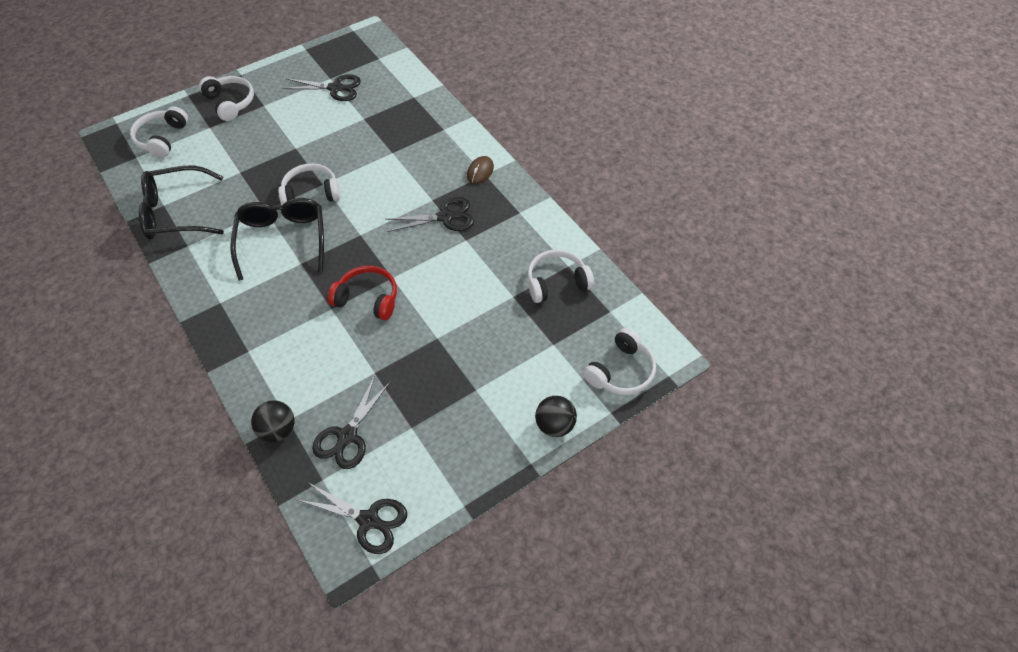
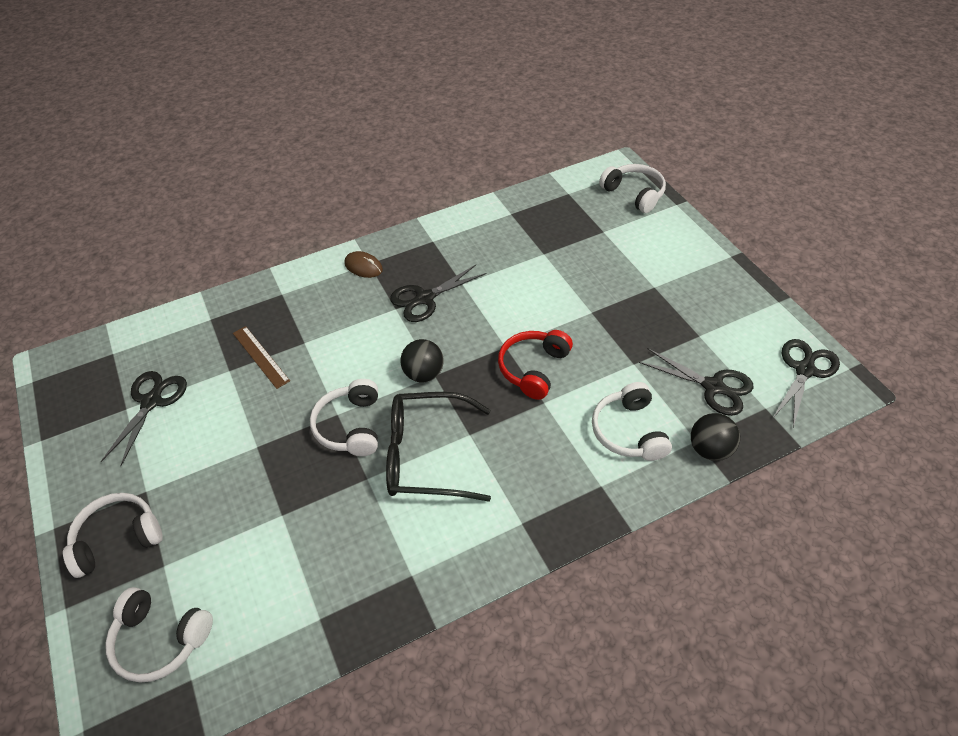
camera: 80 degrees left, 5 degrees down
(177, 213) = (341, 596): black glasses -> none
(377, 132) = (261, 356): none -> brown ruler
(445, 217) = (425, 298): black scissors -> black scissors turned 120 degrees counterclockwise
(555, 425) = (691, 238): black ball -> black ball (424, 374)
(556, 282) = (530, 223): white headphones -> white headphones (629, 431)

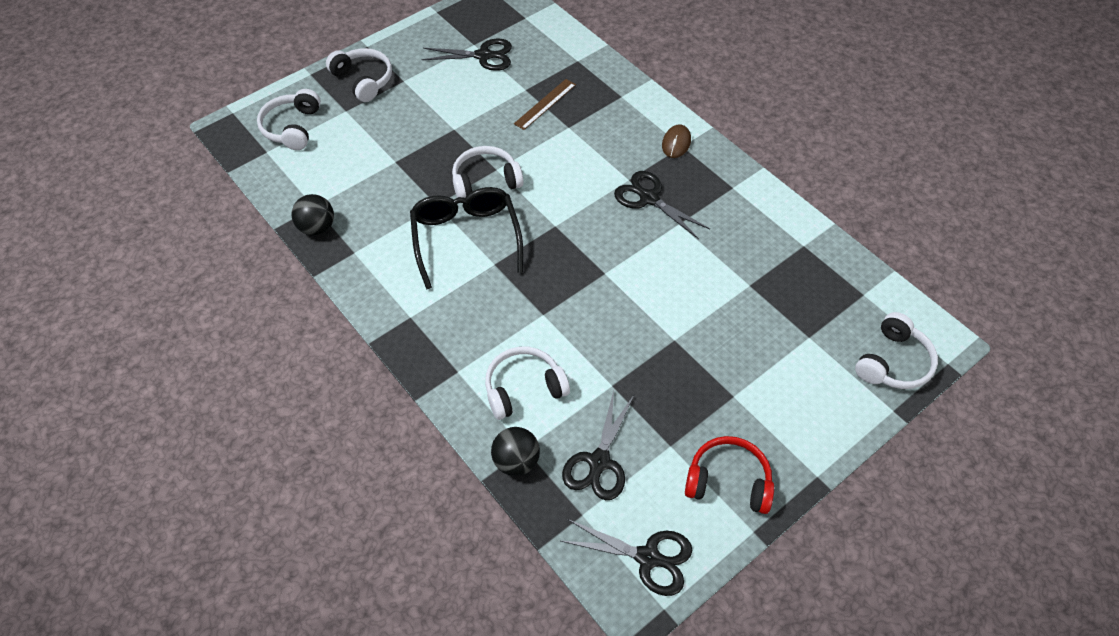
camera: 75 degrees right, 5 degrees up
(424, 374) = (554, 217): black ball -> black ball (317, 228)
(533, 368) = (583, 300): red headphones -> red headphones (728, 481)

